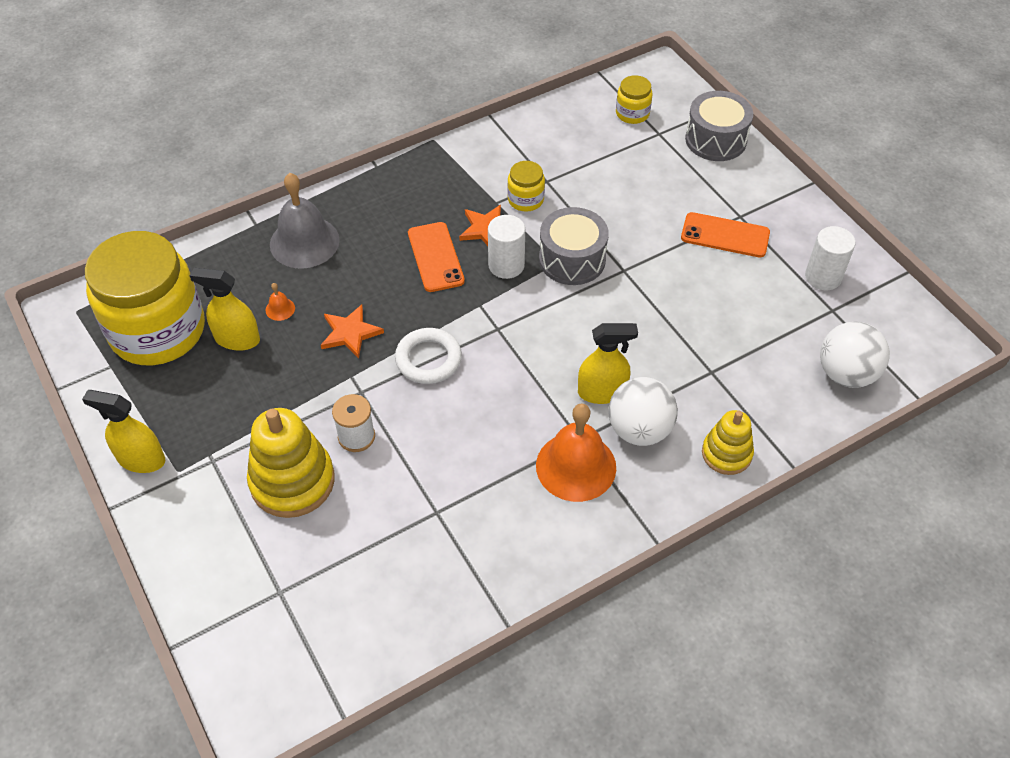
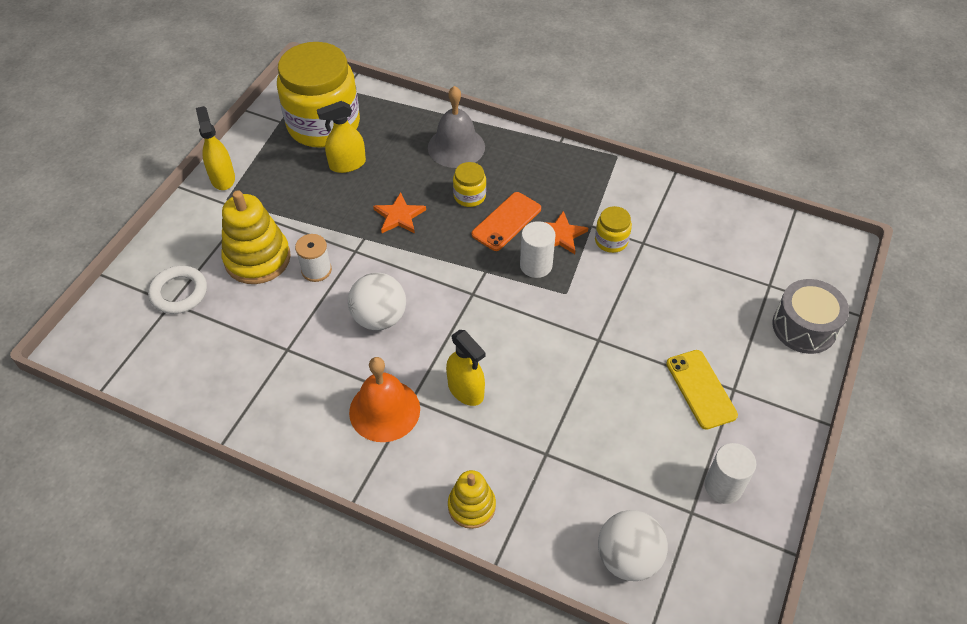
camera: 55 degrees right, 0 degrees up
(237, 339) = (347, 164): yellow spray bottle -> yellow spray bottle turned 90 degrees counterclockwise
(280, 309) = (389, 169): orange bell -> none
(428, 359) = (411, 270): white ring -> white ring (179, 293)
(572, 259) = (578, 301): grey drum -> none
(632, 113) = (772, 256): yellow jar -> yellow jar (469, 196)
(639, 430) = (449, 433): white ball -> white ball (379, 318)
(725, 235) = (701, 389): orange phone -> yellow phone

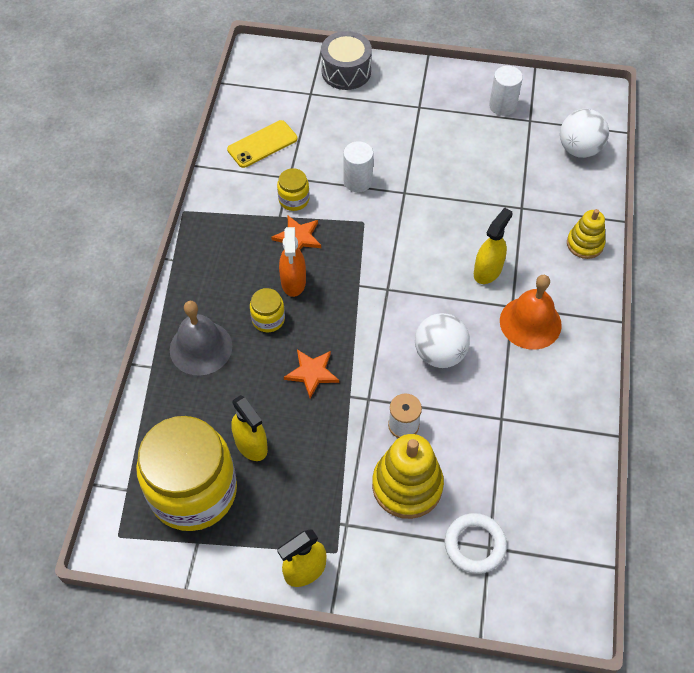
camera: 105 degrees left, 5 degrees up
(506, 221) = (293, 281): orange phone -> orange spray bottle
(536, 265) = (339, 248): white cylinder -> white cylinder (358, 181)
(701, 389) = (427, 125): yellow phone -> yellow phone (262, 144)

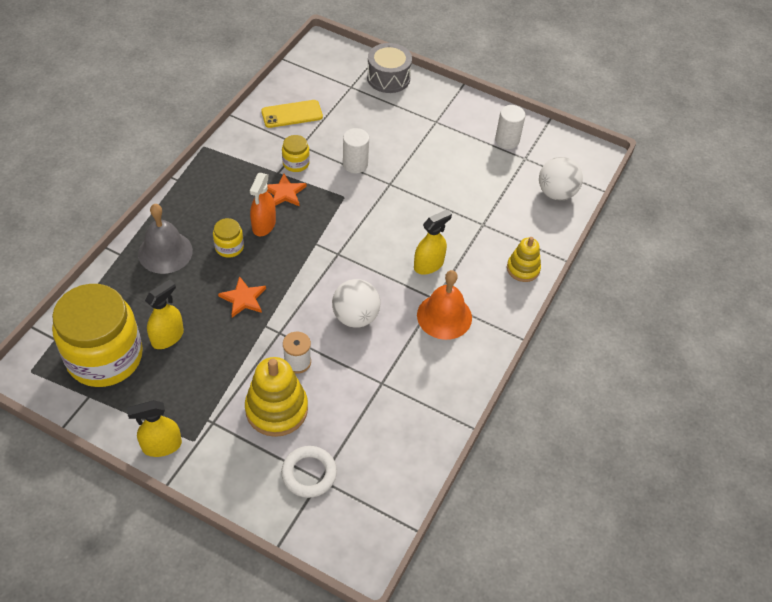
camera: 15 degrees right, 5 degrees down
(251, 444) = (167, 337): yellow spray bottle -> yellow spray bottle turned 120 degrees counterclockwise

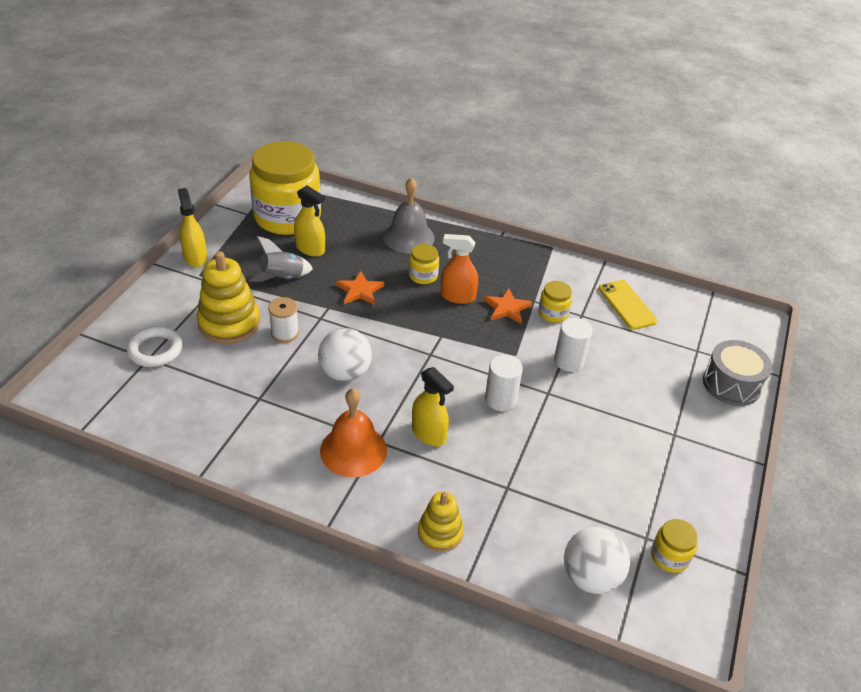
camera: 85 degrees right, 10 degrees down
(213, 363) = (282, 278): none -> grey rocket
(507, 140) = (673, 515): white cylinder -> white cylinder (500, 399)
(539, 150) = (669, 556): none -> yellow jar

